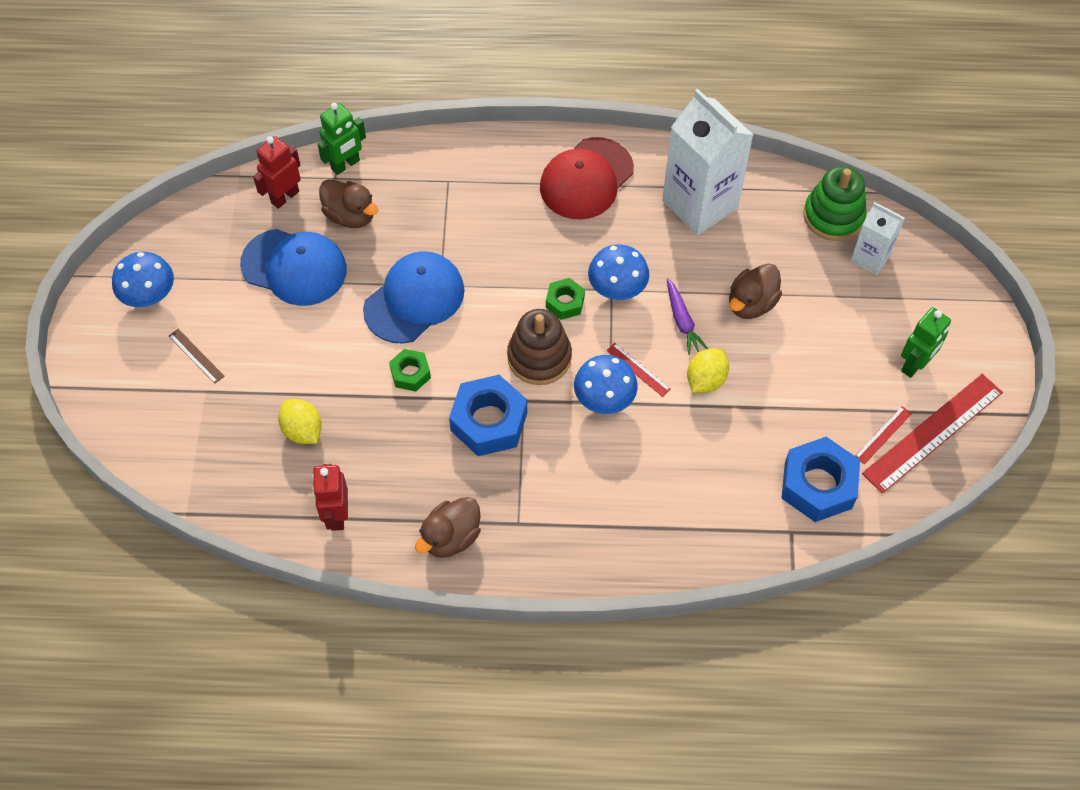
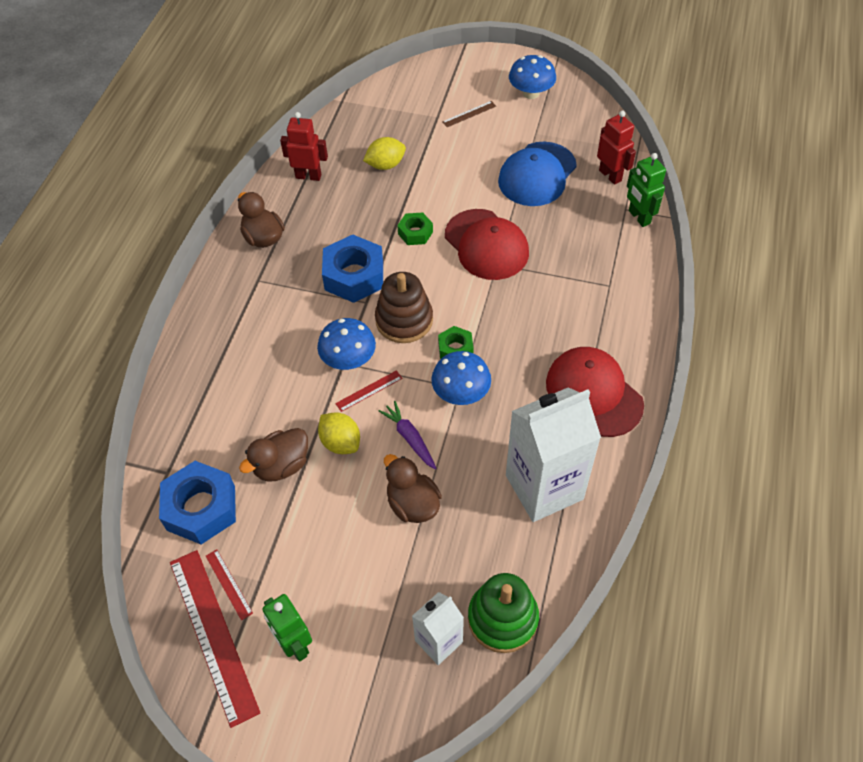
camera: 105 degrees right, 5 degrees down
(350, 215) = (582, 214): brown duck -> brown duck (281, 465)
(414, 299) = (486, 245): blue cap -> red cap
(682, 321) = (409, 438): purple carrot -> purple carrot turned 60 degrees clockwise

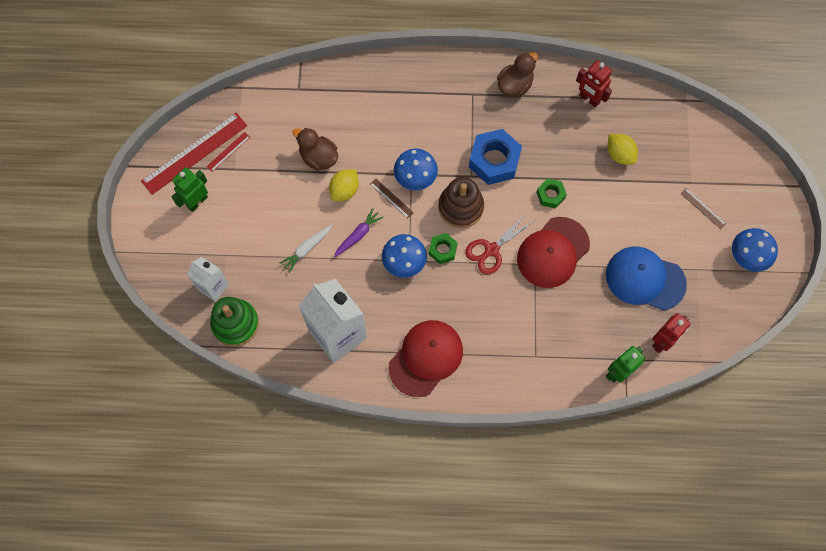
camera: 75 degrees right, 15 degrees up
(201, 508) = (277, 118): blue nut -> none
(308, 176) = (589, 99): red robot -> red robot turned 135 degrees clockwise
(369, 391) = (391, 198): red ruler -> brown ruler
(412, 504) = (307, 249): brown duck -> white carrot
(468, 300) = (491, 250): none -> red scissors

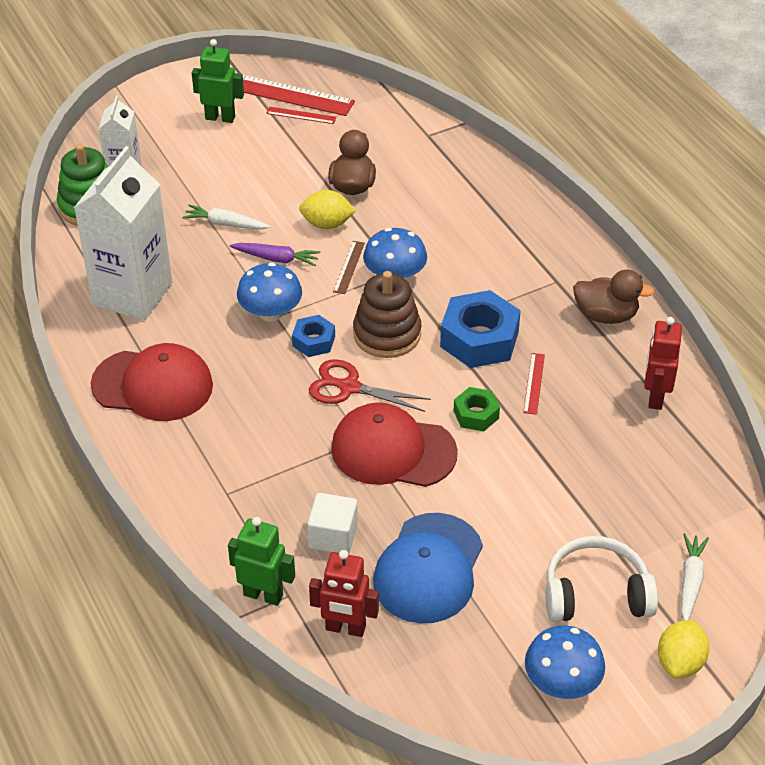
camera: 60 degrees right, 25 degrees down
(442, 250) = (313, 341): green nut -> blue nut
(544, 152) = (534, 383): none -> red ruler
(597, 316) = (333, 536): none -> white cube
(619, 154) = (599, 463): yellow lemon -> yellow lemon (680, 662)
(645, 279) = (429, 568): blue cap -> blue cap turned 150 degrees counterclockwise
(703, 208) = (596, 594): brown ruler -> white headphones
(718, 160) = (690, 581): none -> white carrot

